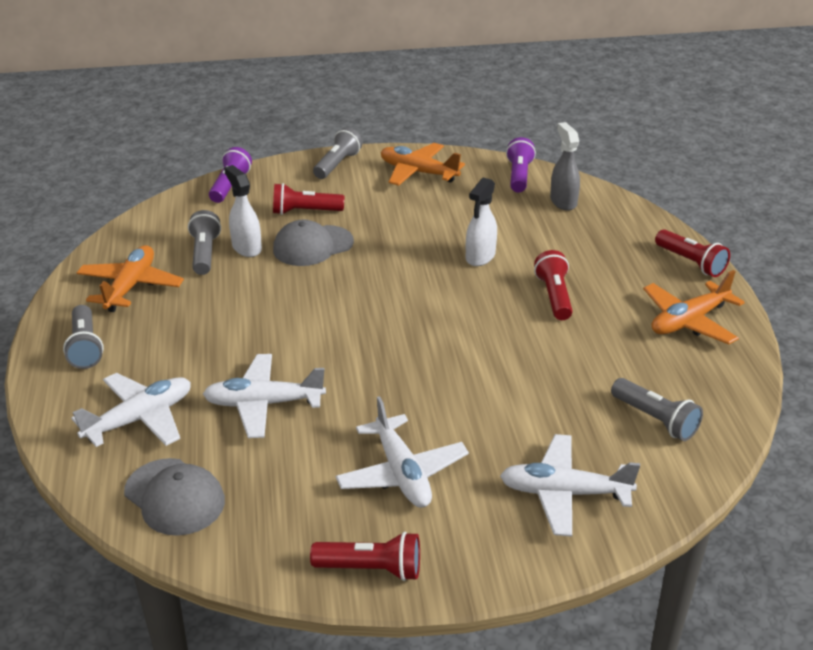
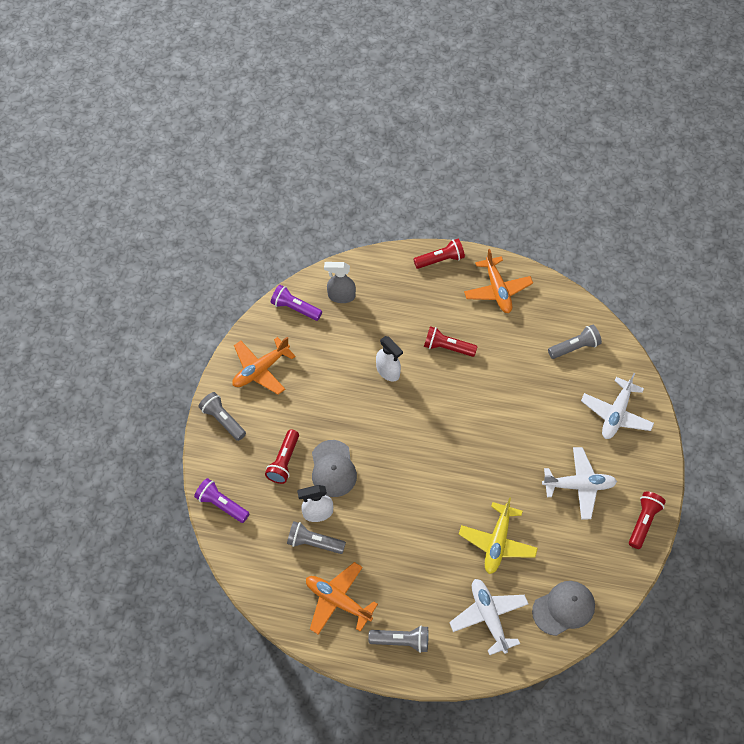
camera: 70 degrees left, 25 degrees up
(264, 404) = (497, 542): white plane -> yellow plane

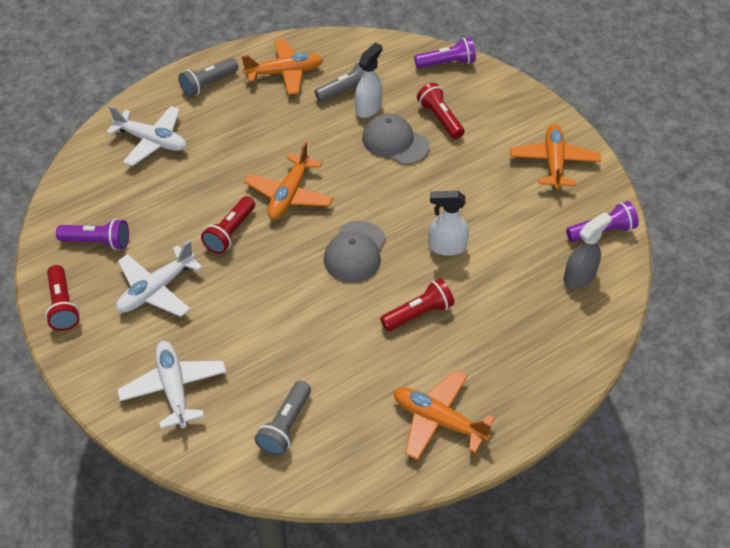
camera: 135 degrees right, 10 degrees down
(223, 420) = (527, 109): grey flashlight -> none
(439, 486) = (289, 195): none -> orange plane
(440, 260) = (538, 401): red flashlight -> red flashlight (230, 232)
(497, 542) = (194, 192): yellow plane -> none
(563, 608) = (89, 189): grey cap -> grey cap (355, 252)
(589, 554) = (98, 242): none -> purple flashlight

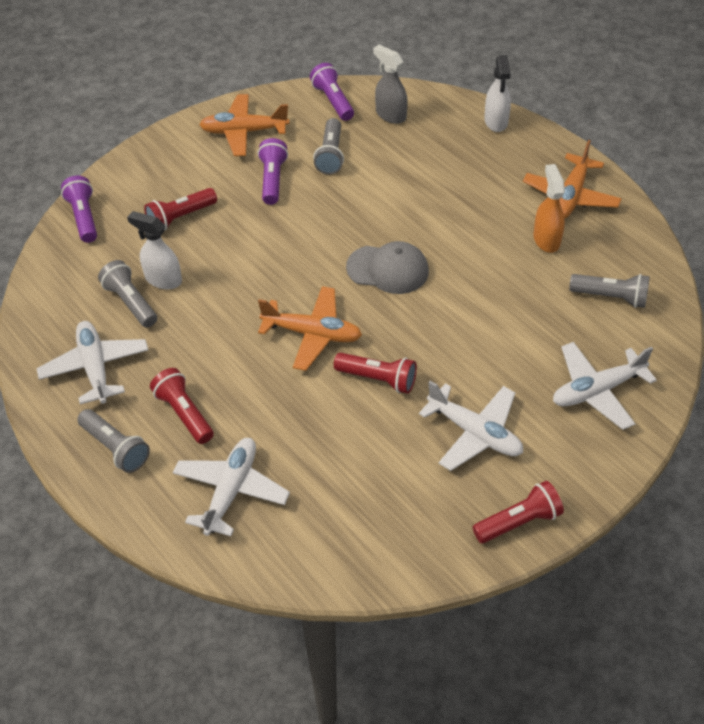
camera: 95 degrees left, 0 degrees up
(98, 242) = (414, 510): purple flashlight -> purple flashlight (273, 180)
(285, 73) = (95, 368): orange plane -> white plane
(375, 384) = (546, 239): none -> orange spray bottle
(395, 142) = (220, 252): grey cap -> none
(418, 314) = (457, 216): red flashlight -> red flashlight (184, 413)
(446, 247) = (369, 202): white spray bottle -> white spray bottle (496, 122)
(517, 223) = (330, 155): none -> grey flashlight

